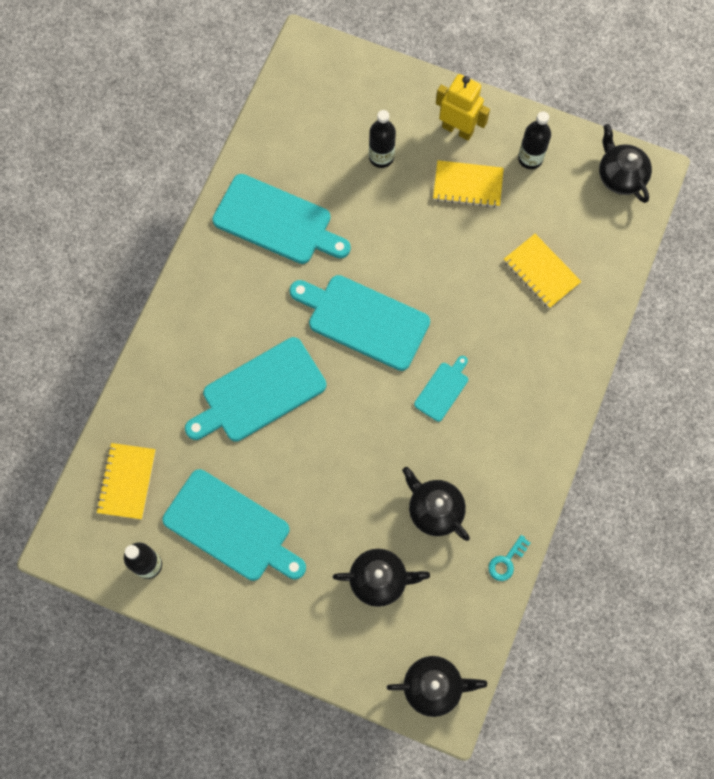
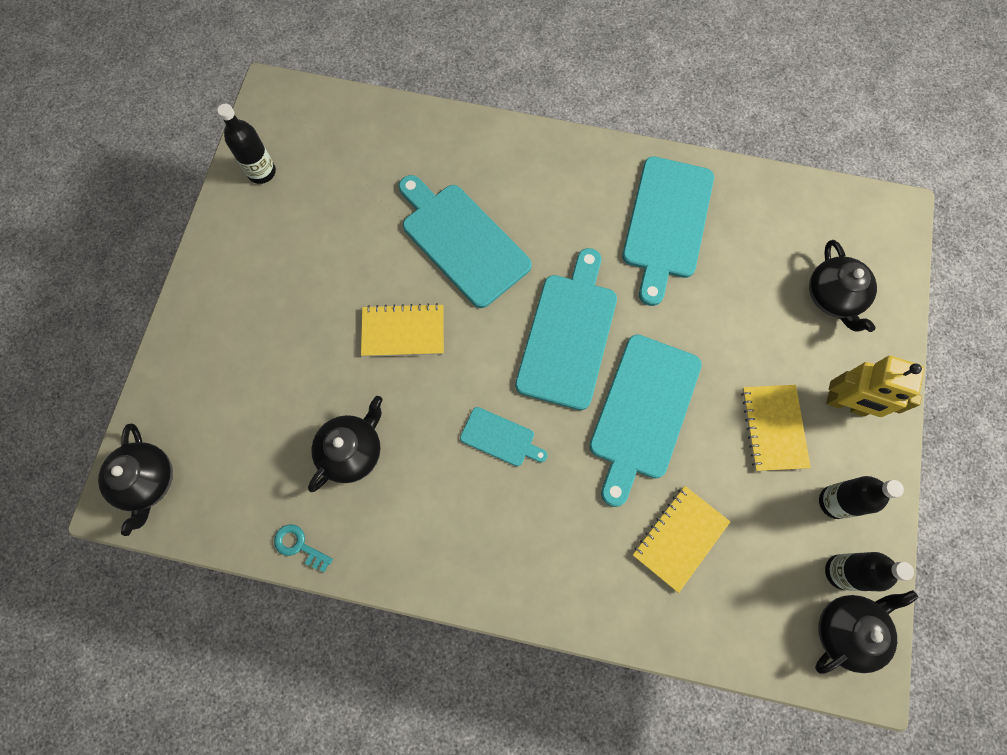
camera: 80 degrees right, 0 degrees up
(127, 481) = (346, 136): yellow notebook -> yellow notebook (403, 332)
(231, 528) = (308, 241): turquoise cutting board -> turquoise cutting board (643, 412)
(379, 579) = (265, 402): black teapot -> black teapot (833, 297)
(381, 157) = (780, 320): black bottle -> black bottle (841, 572)
(457, 129) = (846, 404): yellow robot -> yellow robot turned 90 degrees clockwise

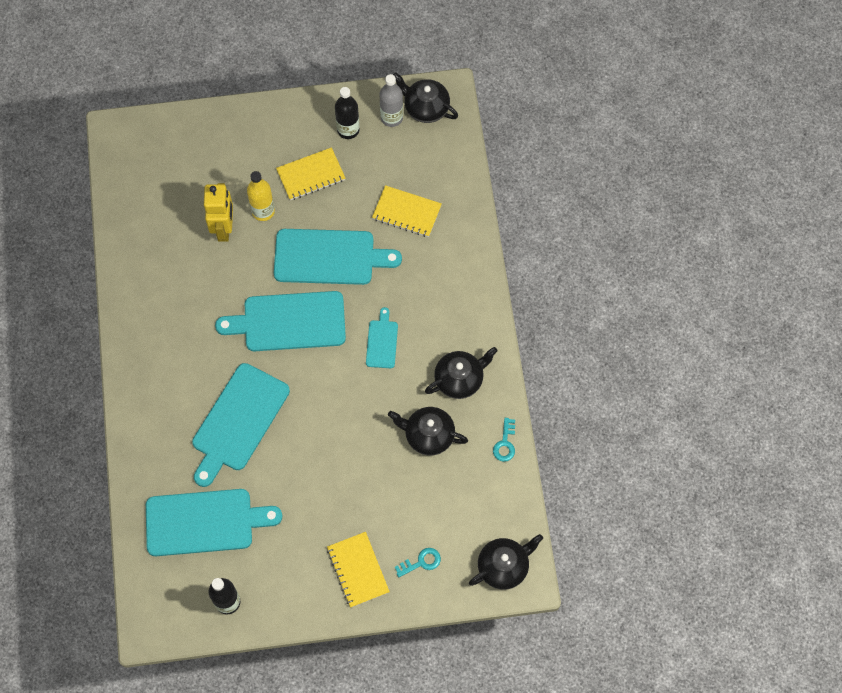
camera: 110 degrees left, 5 degrees down
(202, 386) = (421, 562): none -> turquoise key
(403, 332) = (327, 436): yellow notebook -> yellow notebook (358, 570)
(667, 223) = (174, 281): turquoise cutting board -> turquoise cutting board (204, 522)
(734, 351) = (263, 211): none -> yellow bottle
(833, 297) = (199, 159): black teapot -> black teapot (459, 379)
(841, 572) = (391, 118): black bottle -> grey bottle
(846, 404) = (278, 136): yellow robot -> yellow robot (224, 229)

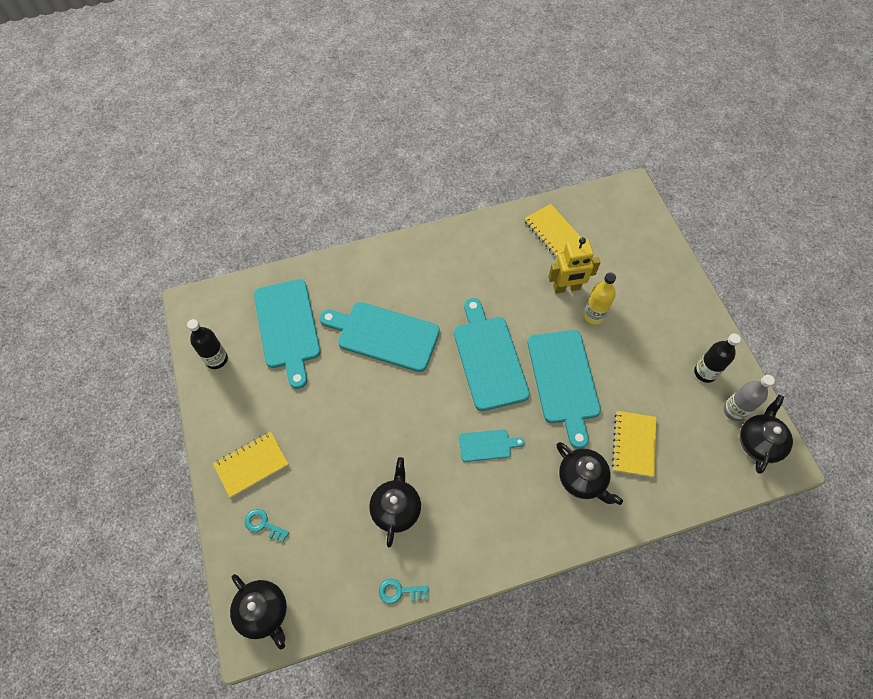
camera: 80 degrees right, 5 degrees down
(311, 175) = (644, 348): yellow notebook -> yellow notebook (552, 231)
(421, 562) = (263, 524): turquoise key -> turquoise key turned 150 degrees clockwise
(459, 379) = (462, 530): black teapot -> black teapot (582, 479)

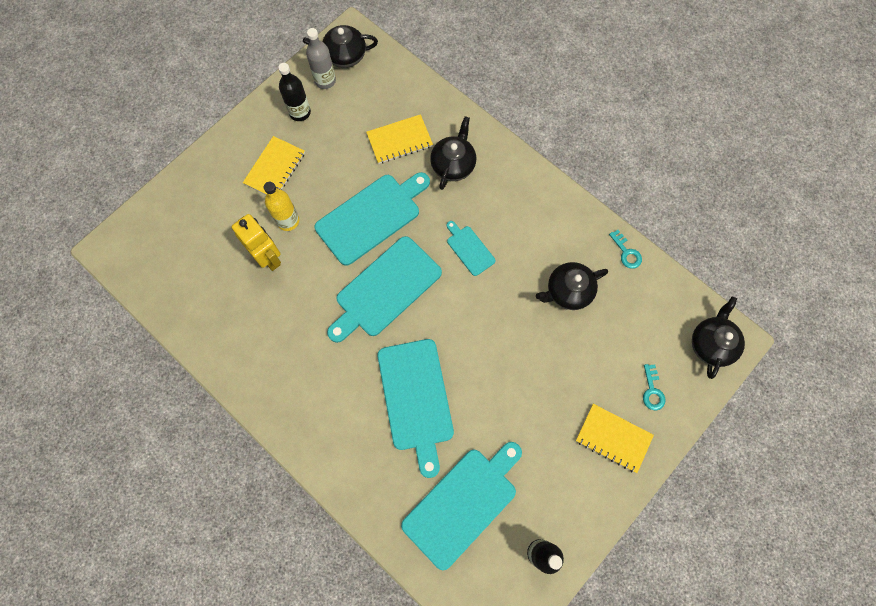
camera: 120 degrees left, 10 degrees up
(552, 231) = (203, 301): yellow notebook -> yellow notebook (275, 168)

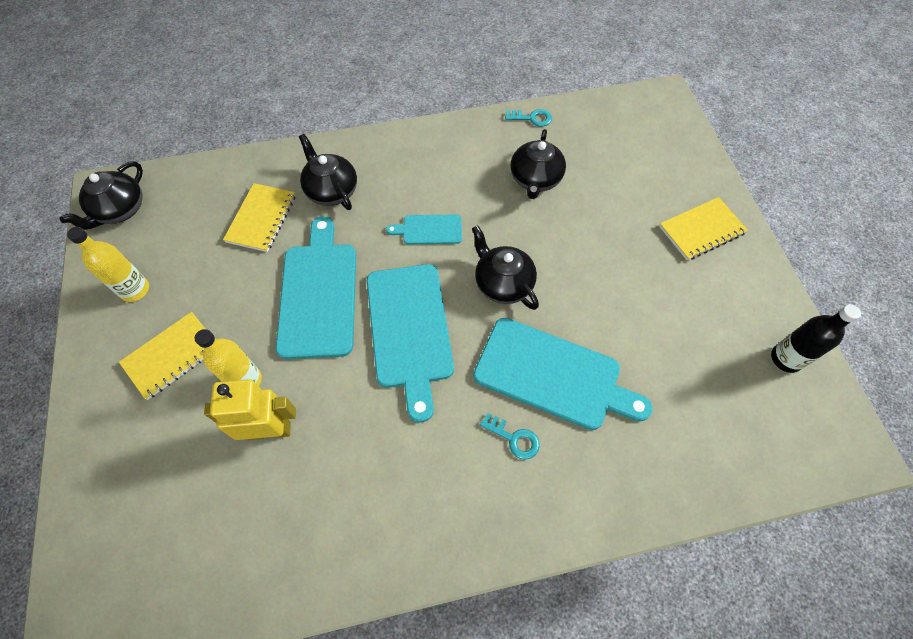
camera: 55 degrees left, 10 degrees down
(275, 168) = (172, 356): yellow notebook -> yellow notebook turned 75 degrees clockwise
(300, 112) = (135, 290): black bottle -> yellow bottle
(325, 80) = (126, 244): grey bottle -> none
(462, 503) = (696, 399): turquoise cutting board -> none
(652, 391) = (674, 176): turquoise key -> turquoise key (514, 438)
(711, 344) = (658, 113): black teapot -> black teapot (503, 283)

